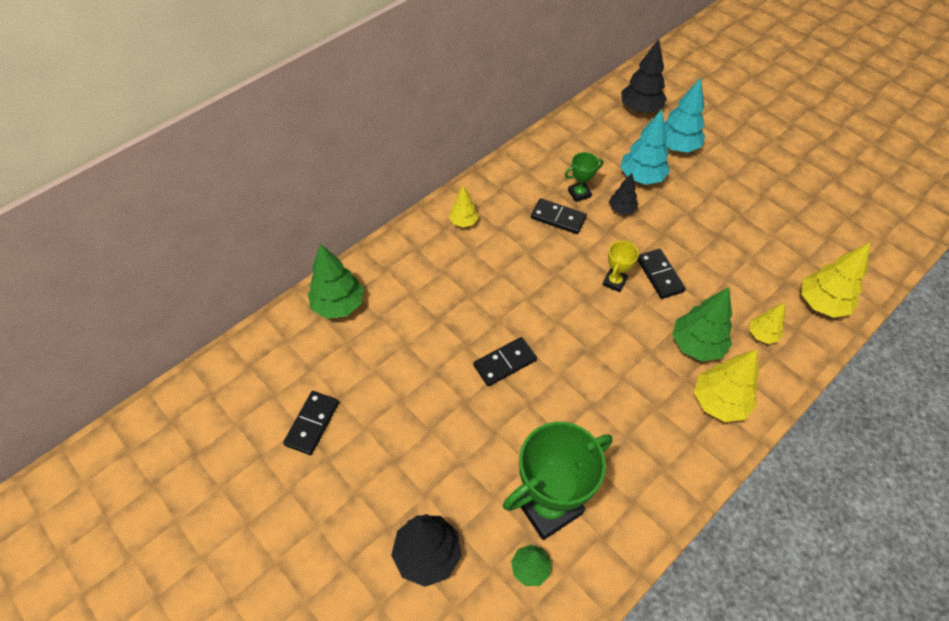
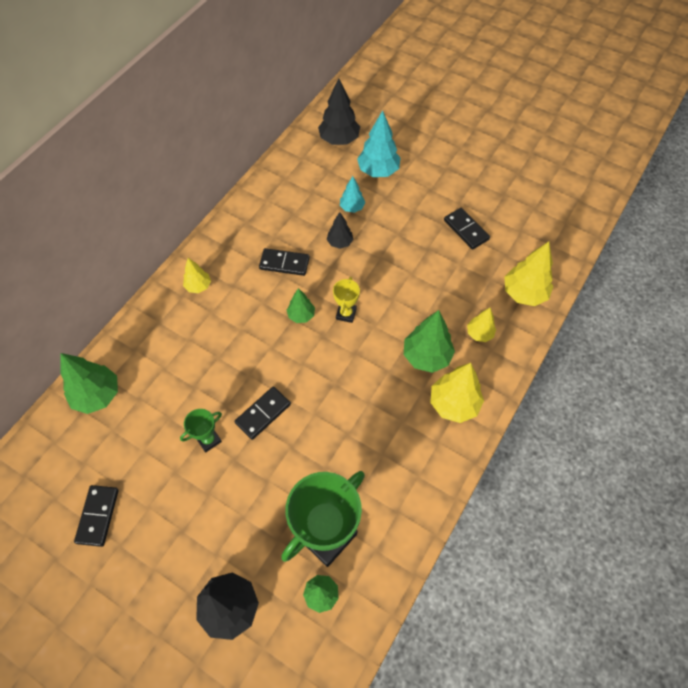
camera: 15 degrees left, 5 degrees up
(565, 273) = (301, 315): none -> green tree
(579, 193) = (299, 235): green trophy -> green trophy (208, 440)
(641, 177) = (352, 207): turquoise tree -> turquoise tree, size x0.58
(659, 275) = (384, 298): black domino -> black domino (466, 230)

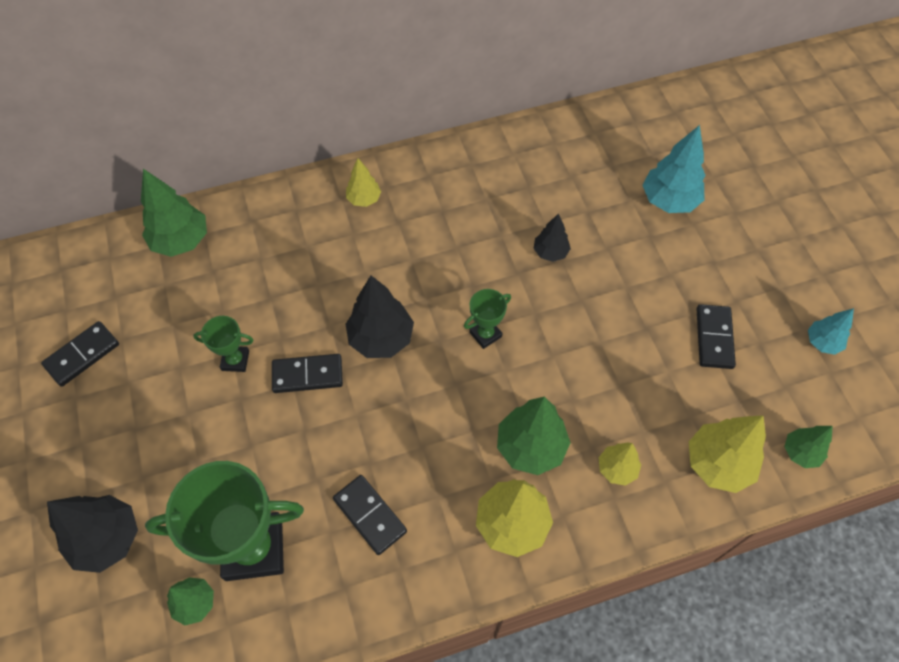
camera: 40 degrees right, 0 degrees up
(284, 263) = (470, 234): black domino -> black domino (369, 515)
(301, 315) = (437, 302): green tree -> green tree (800, 452)
(339, 140) = (655, 137): black tree -> black tree (381, 338)
(346, 314) = (485, 334): yellow trophy -> green trophy
(352, 207) = (599, 222): turquoise tree -> turquoise tree (822, 342)

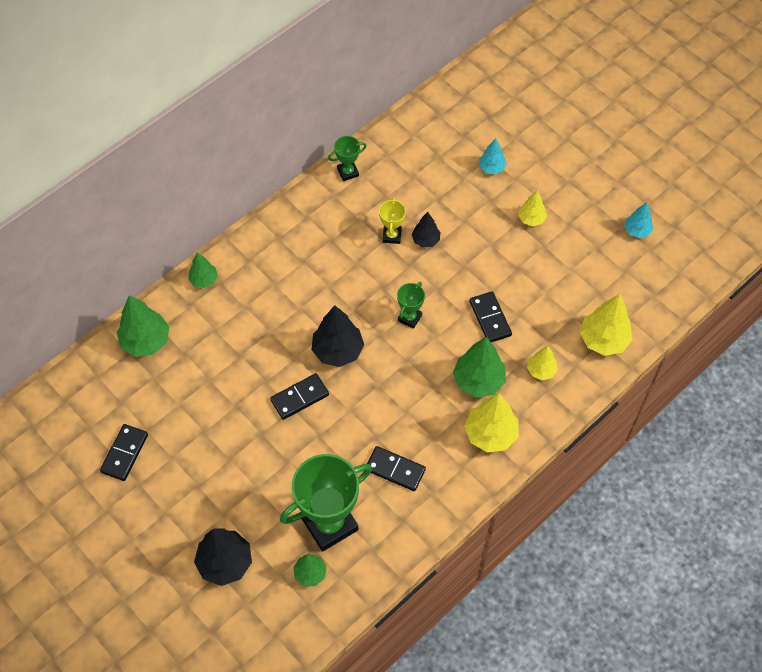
camera: 25 degrees left, 0 degrees up
(235, 360) = (241, 409): green trophy -> green trophy (348, 172)
(364, 199) = (267, 254): yellow tree -> yellow tree (531, 219)
(513, 232) = (392, 236): none -> yellow trophy
(669, 201) = (491, 168): turquoise tree -> turquoise tree, size x0.58
(714, 338) = (565, 256): black domino -> black domino (490, 318)
(800, 452) = (652, 311): green tree -> green tree (204, 280)

